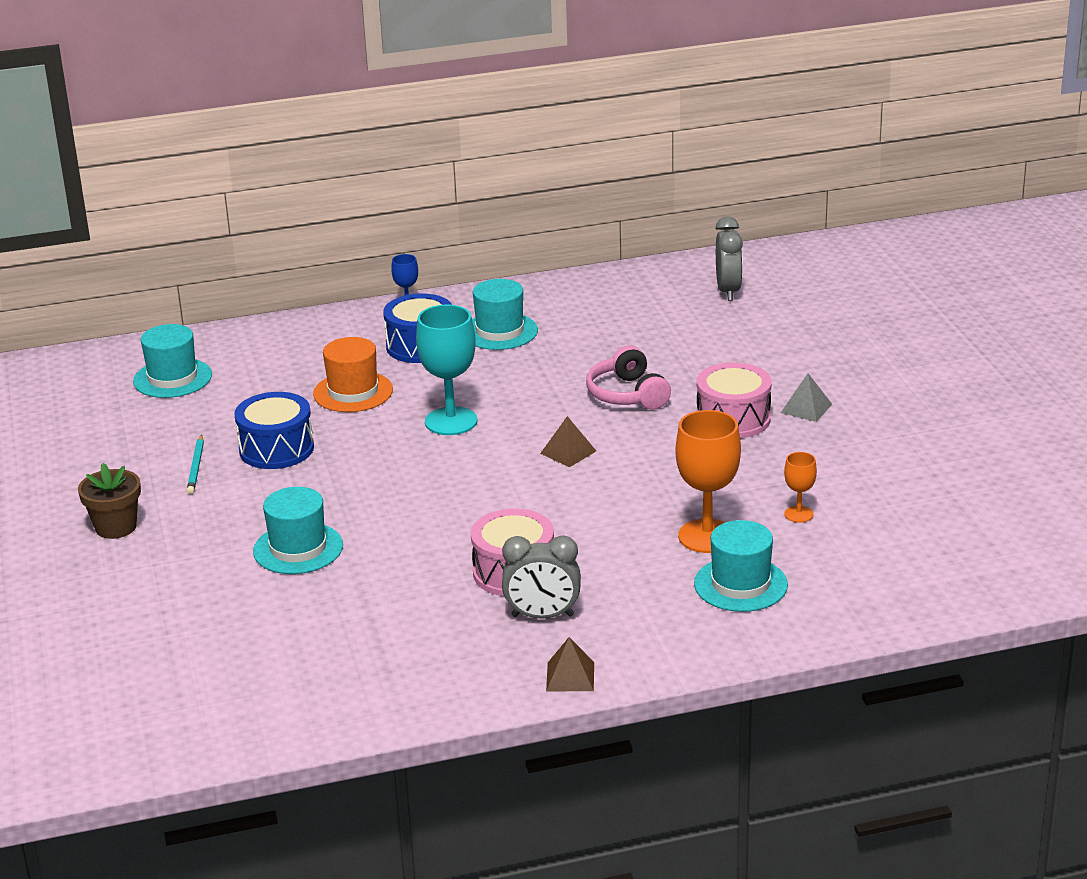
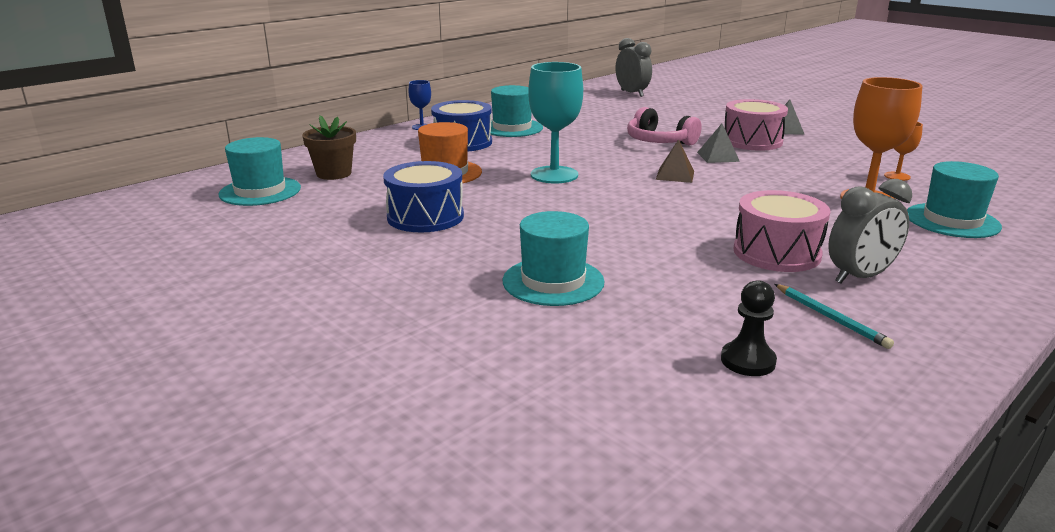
camera: 30 degrees left, 5 degrees down
(116, 527) = (323, 309): brown flower pot -> brown flower pot (334, 173)
(196, 467) = (359, 243): turquoise pencil -> turquoise pencil (831, 318)
(344, 655) = (748, 361): none -> black pawn
(570, 676) = (977, 316): brown pyramid -> none
(654, 435) = (718, 157): none -> grey pyramid

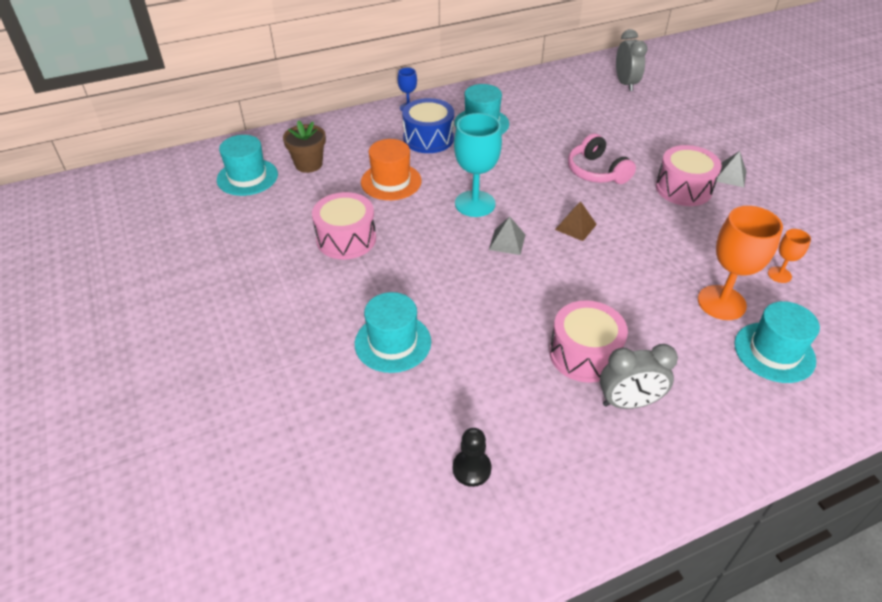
camera: 20 degrees right, 20 degrees up
(425, 217) = (346, 239): blue drum -> pink drum
(718, 157) = (633, 207): grey pyramid -> grey pyramid (507, 242)
(831, 318) = (566, 443): turquoise pencil -> none

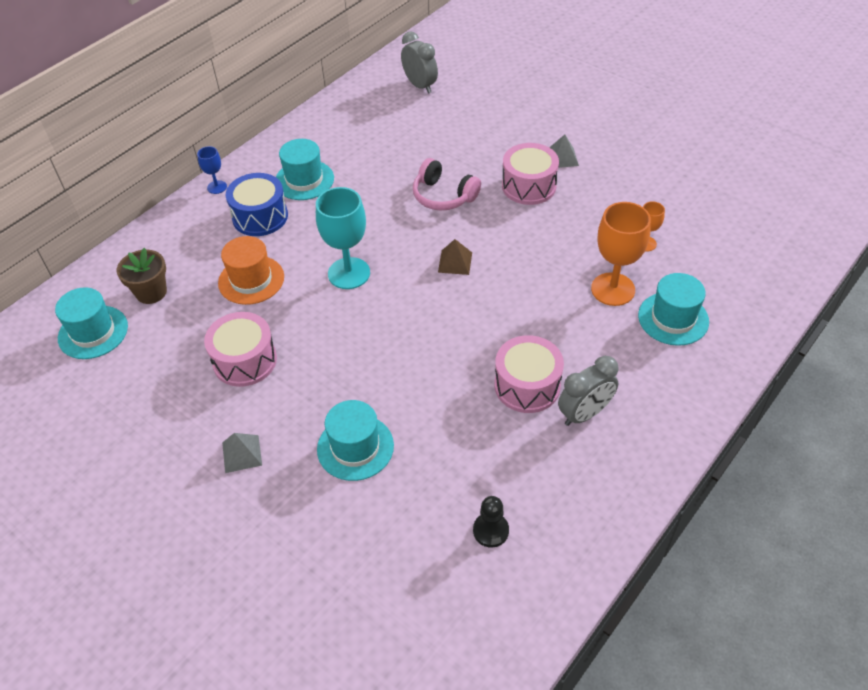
camera: 25 degrees left, 5 degrees up
(507, 242) = (402, 302): grey pyramid -> grey pyramid (242, 453)

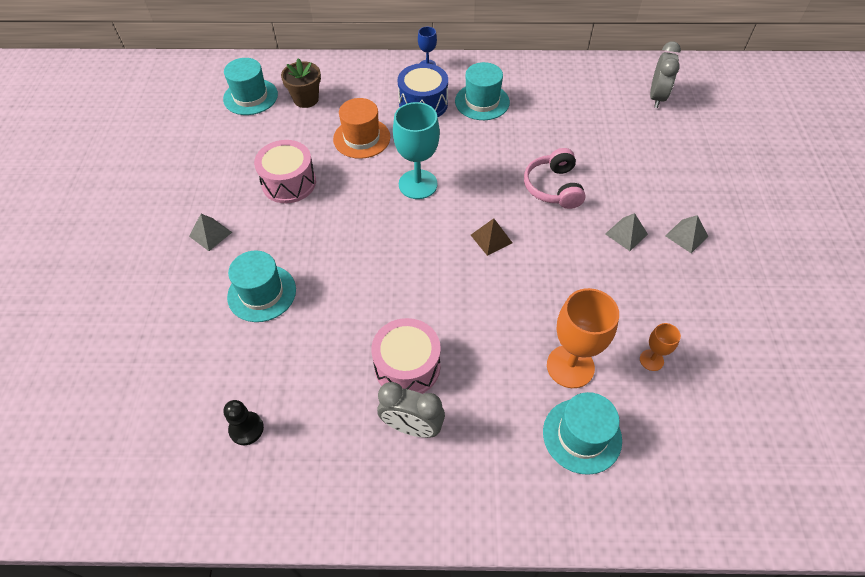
camera: 50 degrees right, 5 degrees up
(529, 186) = (626, 234): pink drum -> grey pyramid

